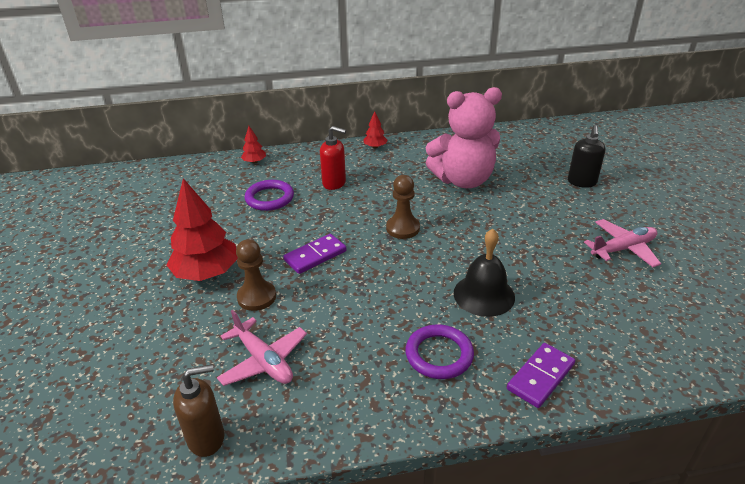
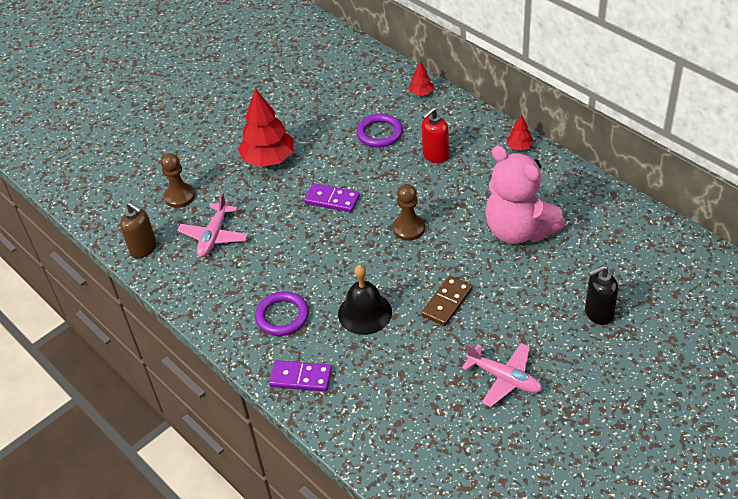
camera: 60 degrees right, 10 degrees up
(256, 297) = (265, 197): brown pawn -> brown pawn (179, 196)
(334, 183) = (435, 155): red soap dispenser -> red soap dispenser turned 60 degrees clockwise
(512, 243) = (447, 302): none -> brown domino

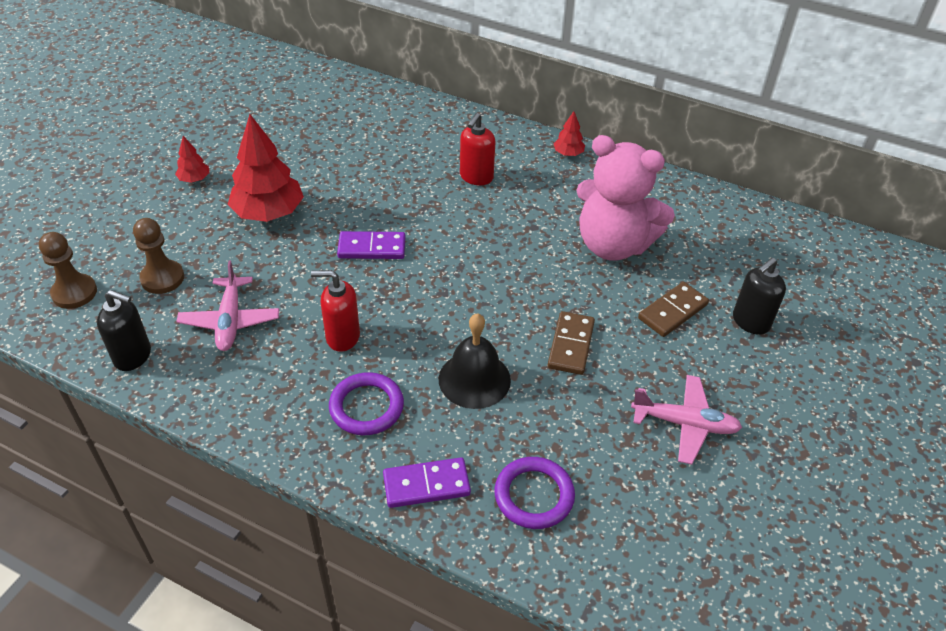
camera: 25 degrees left, 0 degrees up
(143, 249) = (133, 356): brown soap dispenser -> black soap dispenser
(285, 263) = (342, 337): none -> red soap dispenser
(379, 133) = (398, 162): purple ring -> purple ring (534, 495)
(408, 228) = (483, 265): brown pawn -> brown pawn (74, 293)
(421, 93) = (428, 112): red tree -> red tree (194, 179)
(539, 293) = (673, 312): none -> brown domino

